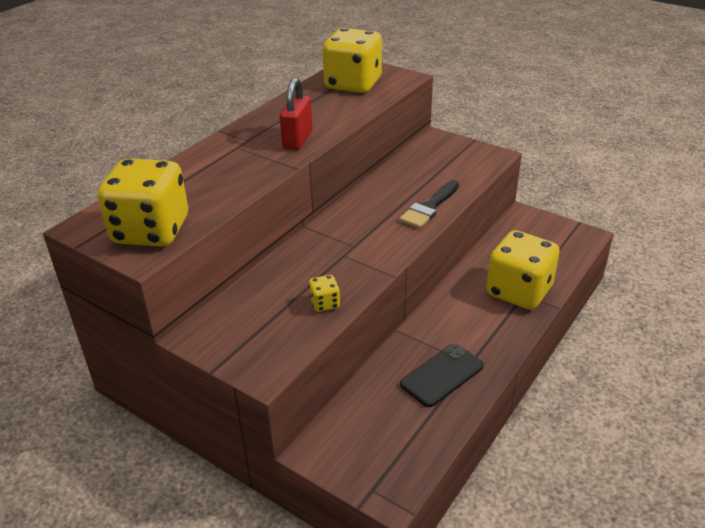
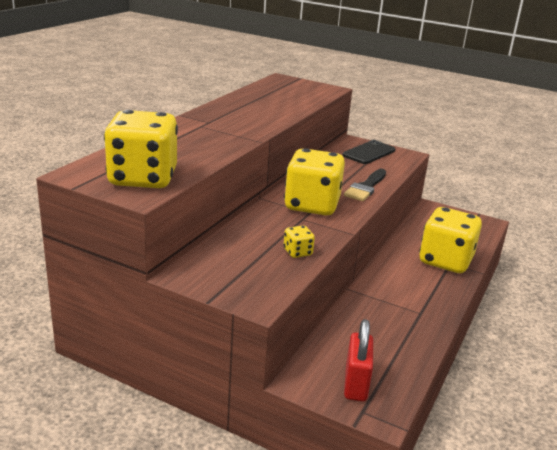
camera: 10 degrees left, 10 degrees down
(297, 140) = (253, 123): red padlock -> red padlock (356, 384)
(353, 84) = (287, 91): yellow dice -> yellow dice (312, 205)
(442, 375) = (399, 322): black phone -> black phone (369, 153)

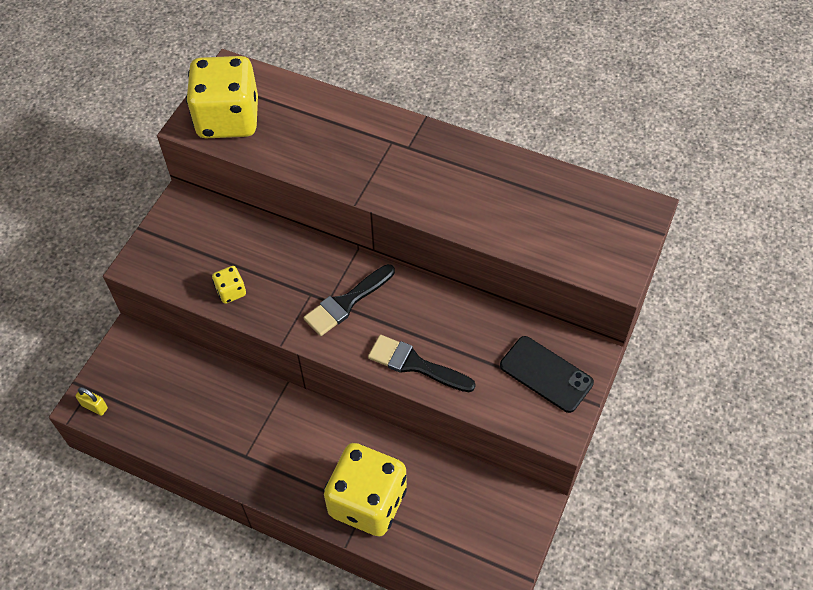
camera: 90 degrees right, 30 degrees up
(312, 205) = (346, 302): yellow dice -> black brush
(356, 384) = (125, 385): red padlock -> none
(383, 406) = (94, 407): none -> yellow padlock

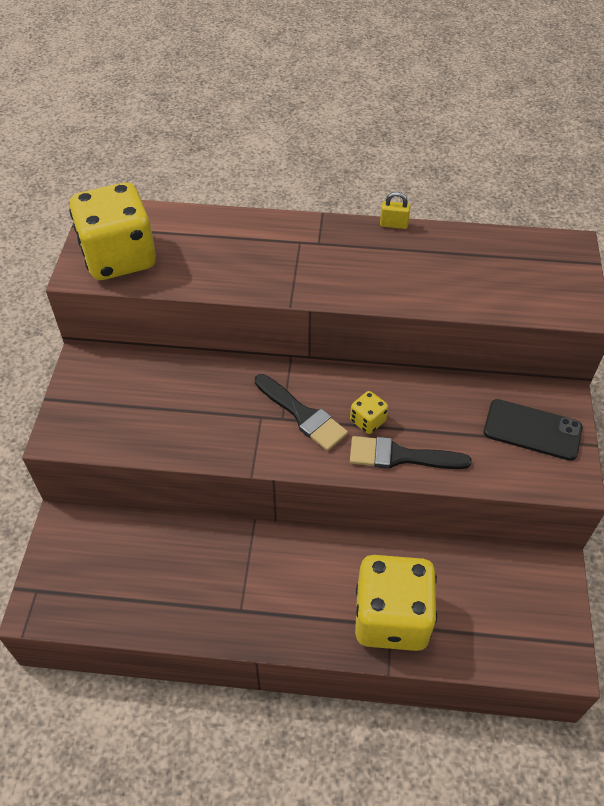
camera: 20 degrees left, 5 degrees down
(94, 407) = (49, 608): yellow padlock -> yellow padlock (393, 224)
(231, 291) = (175, 436): yellow dice -> yellow dice (367, 421)
(346, 302) = (302, 415): black brush -> black brush turned 75 degrees counterclockwise

